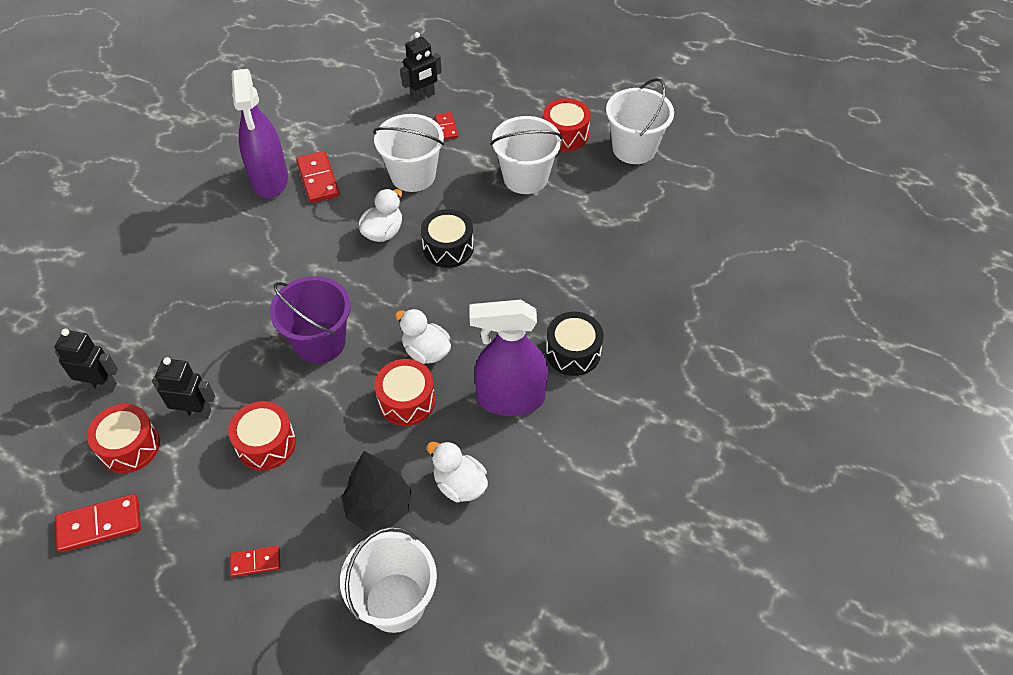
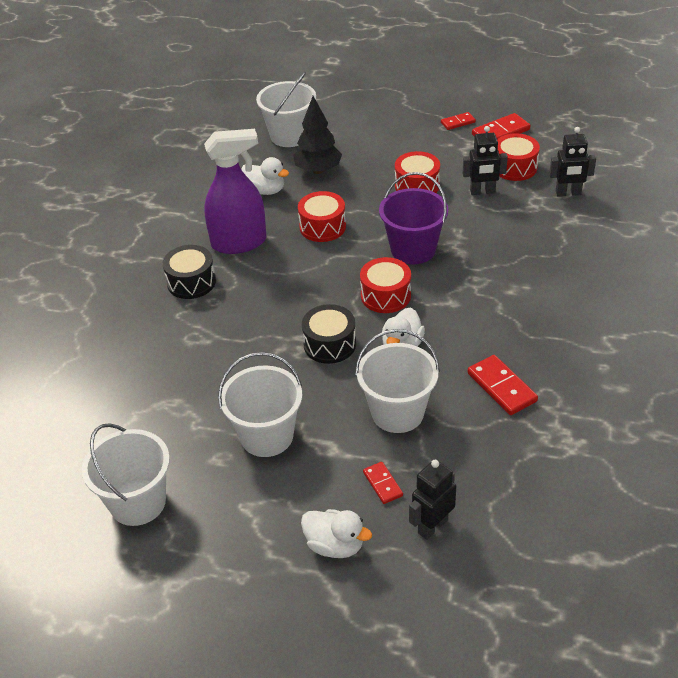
camera: 170 degrees right, 10 degrees down
(255, 562) = (387, 135): red domino -> red domino (458, 122)
(270, 180) = (553, 375): purple spray bottle -> none
(426, 351) = (319, 260): white duck -> white duck (335, 545)
(565, 134) = (227, 505): red drum -> red drum (385, 295)

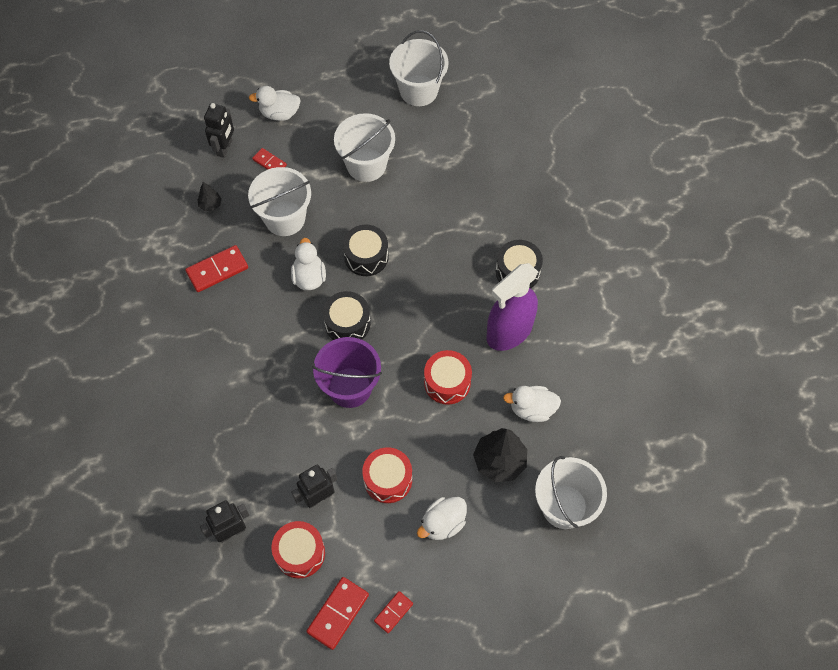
camera: 150 degrees right, 20 degrees up
(385, 295) = (347, 323): red drum -> black drum
(389, 152) = (442, 523): none -> white duck
(481, 460) = (210, 205): none -> black tree
(502, 387) = (217, 270): red domino -> red domino turned 60 degrees counterclockwise

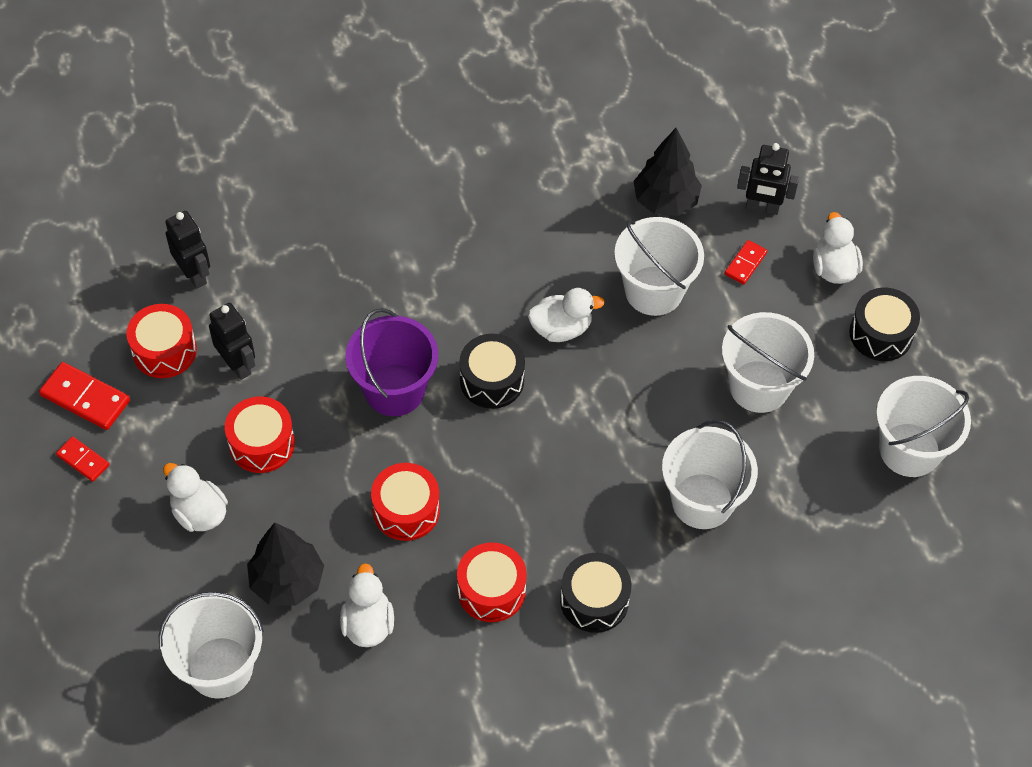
camera: 85 degrees right, 5 degrees down
(210, 205) = (665, 201): black tree -> black tree, size x2.00
(217, 270) = (563, 220): red domino -> none
(366, 256) = (601, 396): black drum -> black drum (881, 334)
(449, 205) = (702, 501): none -> white bucket
(509, 332) = (491, 590): purple spray bottle -> red drum

